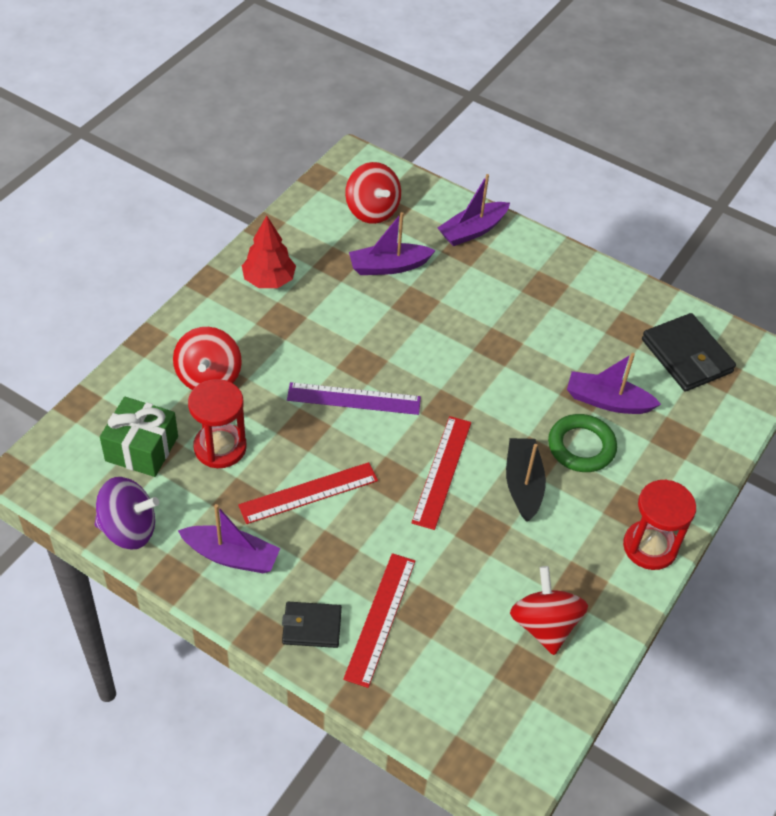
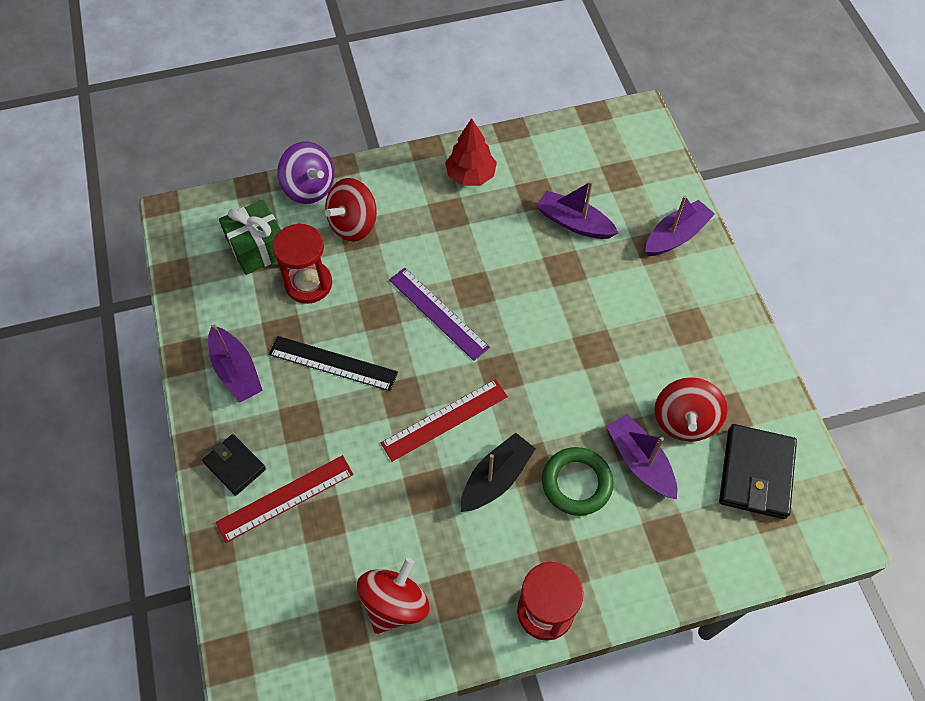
camera: 45 degrees right, 10 degrees up
(129, 529) = (193, 301): purple spinning top -> purple spinning top (309, 188)
(308, 492) = (333, 363): red ruler -> black ruler
(372, 210) = (608, 167): red spinning top -> red spinning top (684, 420)
(472, 230) = (676, 235): purple boat -> purple boat turned 135 degrees clockwise

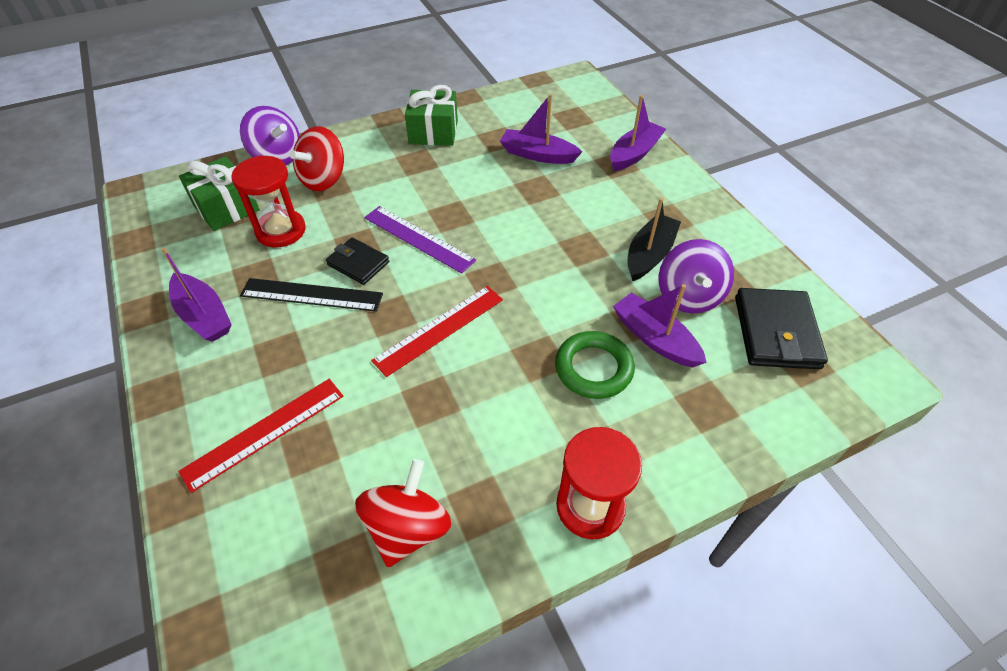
camera: 10 degrees left, 10 degrees down
(235, 466) = (202, 408): black wallet -> black wallet (358, 263)
(470, 176) = (433, 132): red tree -> green gift
(496, 478) = (505, 376): black boat -> black boat (649, 254)
(684, 420) = (688, 296): red spinning top -> purple spinning top

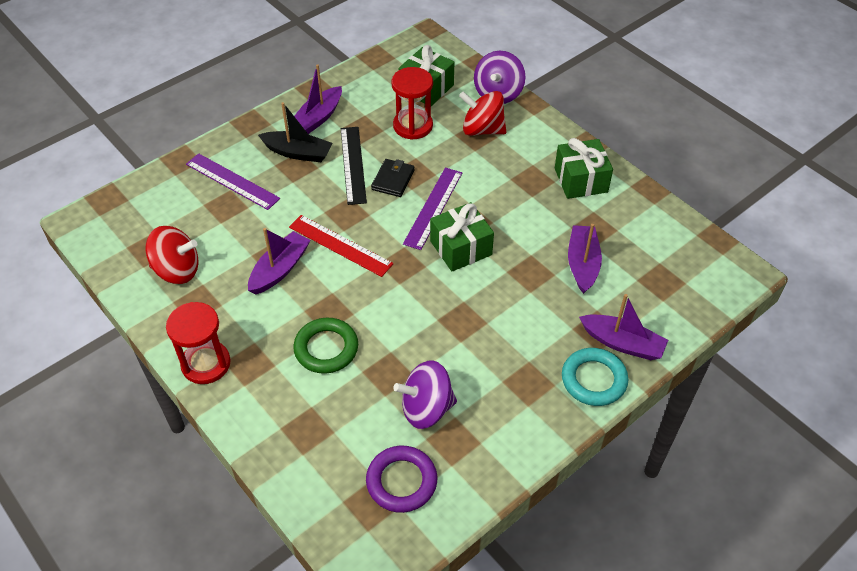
camera: 75 degrees right, 0 degrees up
(264, 432) = (232, 181): red ruler -> purple ruler
(485, 229) = (461, 248): none -> green gift
(649, 254) = (471, 373): black boat -> black boat (298, 153)
(654, 338) = (369, 387): purple boat -> purple boat (280, 269)
(670, 179) = (593, 380): none -> turquoise ring
(776, 332) = (401, 481): black wallet -> purple ring

